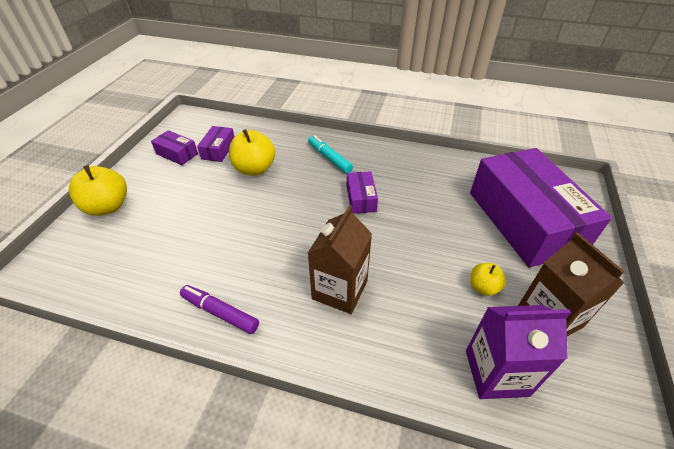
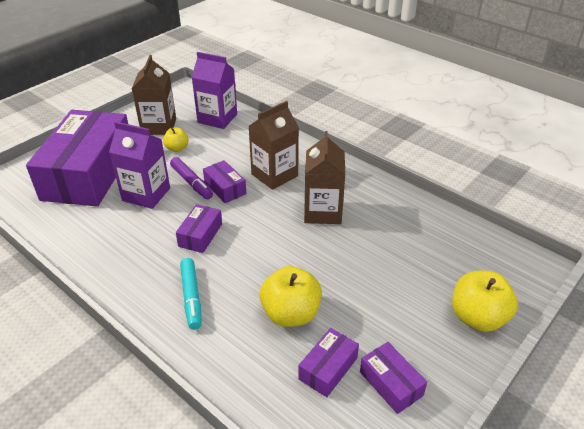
camera: 155 degrees left, 5 degrees down
(220, 312) = (367, 187): purple marker -> purple marker (191, 182)
(262, 259) = (322, 211): none -> brown carton
(379, 251) = (225, 188): none -> purple box
(445, 218) = (146, 194): none -> purple carton

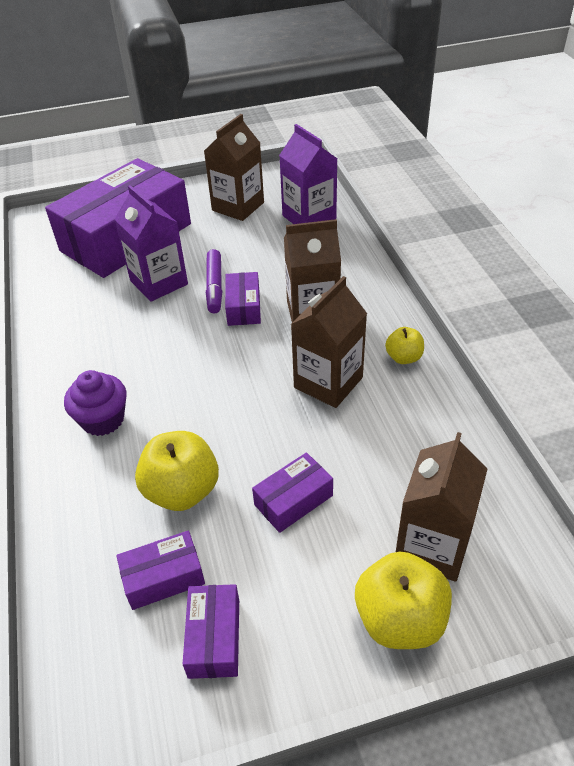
camera: 35 degrees right, 5 degrees up
(177, 148) = (234, 240): yellow apple -> yellow apple (403, 357)
(191, 297) = (103, 419): turquoise marker -> purple cupcake
(200, 235) = (171, 352): purple box -> purple box (293, 500)
(459, 272) = (432, 545): none -> brown carton

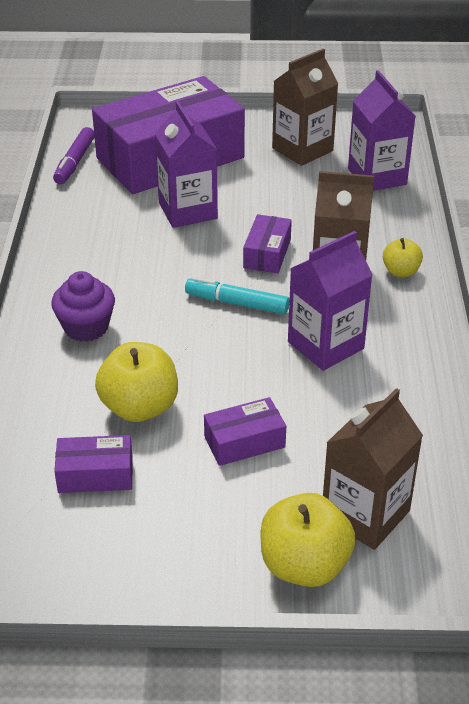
camera: 15 degrees right, 5 degrees down
(214, 286) = (244, 227): purple marker -> purple marker (75, 162)
(214, 638) = (124, 534): purple box -> none
(234, 361) = (237, 303): none -> turquoise marker
(328, 382) = (325, 345): brown carton -> purple carton
(403, 357) = (417, 340): yellow apple -> yellow apple (400, 271)

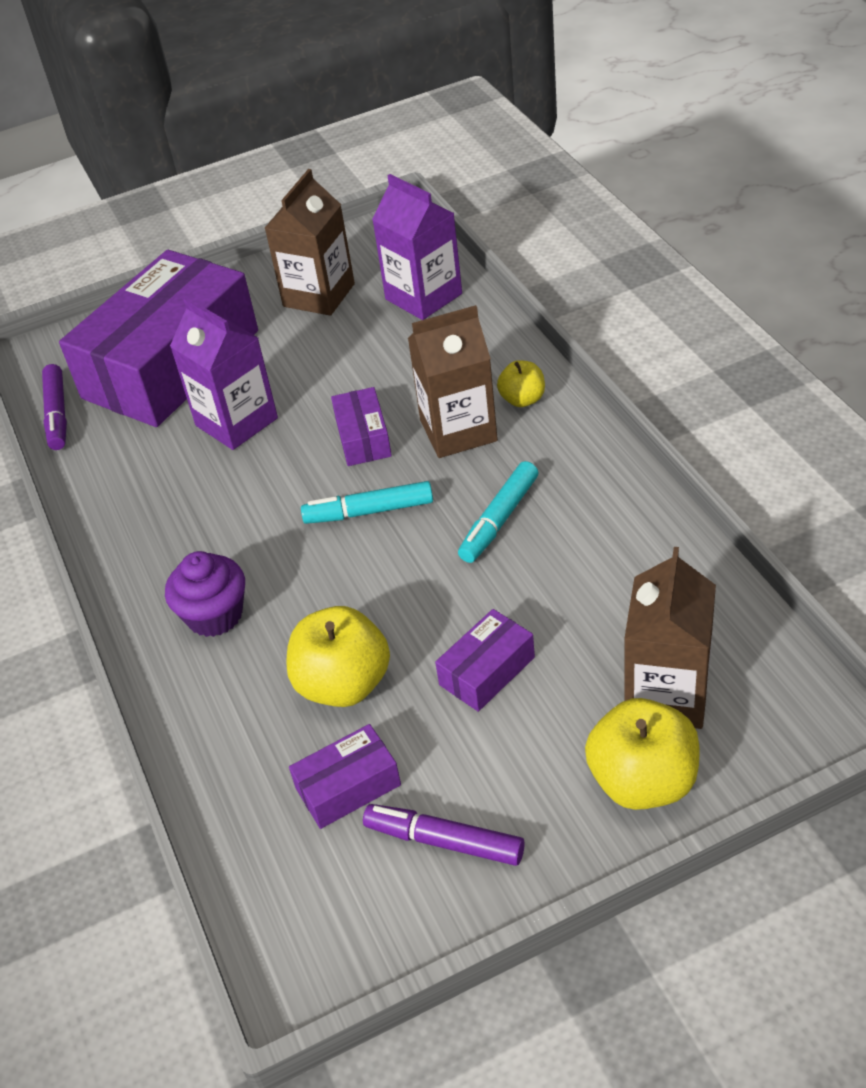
camera: 20 degrees left, 5 degrees up
(135, 539) = (444, 841): none -> purple marker
(325, 345) = (499, 519): purple carton -> turquoise marker

